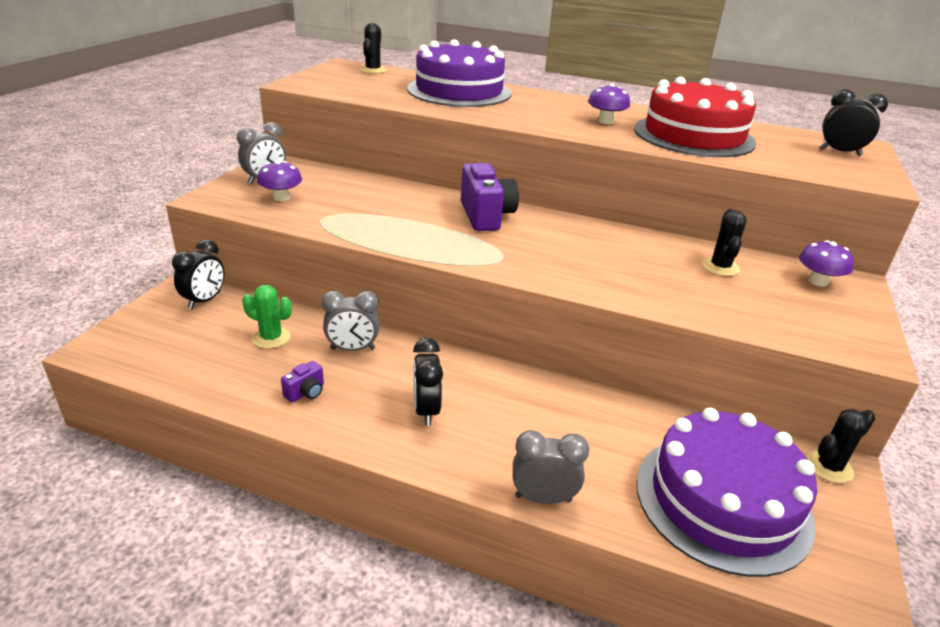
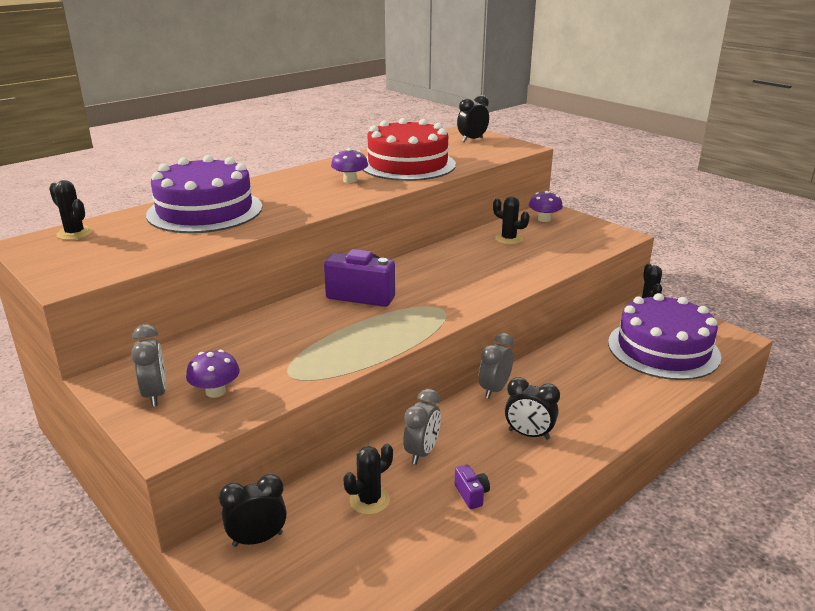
camera: 60 degrees left, 5 degrees down
(204, 300) = (257, 539): black clock -> black clock turned 75 degrees counterclockwise
(271, 338) = (369, 500): green cactus -> black cactus
(543, 498) = (641, 411): grey clock -> grey clock (494, 390)

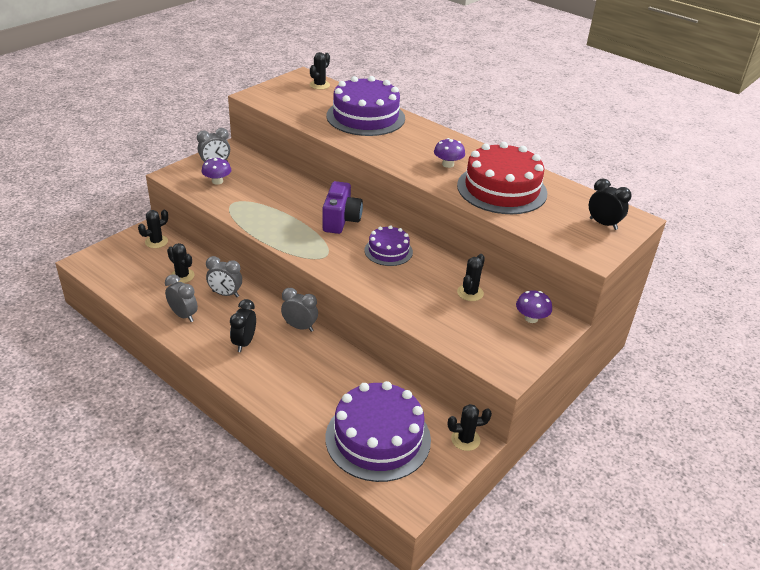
camera: 80 degrees right, 10 degrees up
(257, 539) = (156, 242): black clock -> black cactus
(433, 271) = (388, 251): none -> purple cake
(471, 494) = (183, 315): purple camera -> grey clock

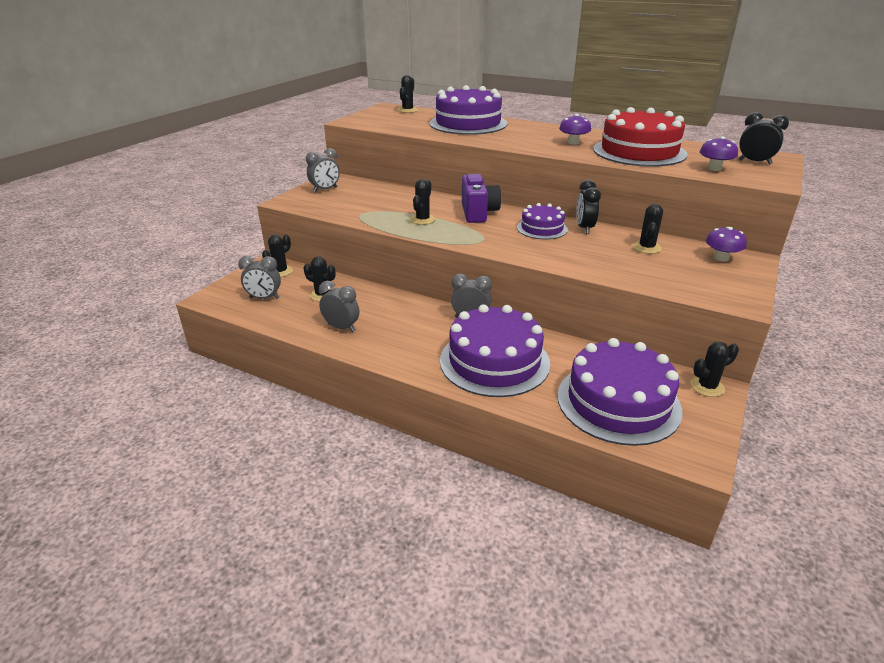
camera: 10 degrees left, 5 degrees down
(217, 181) = (335, 201): purple mushroom -> purple mushroom (714, 168)
(225, 294) = (376, 303): grey clock -> grey clock (264, 298)
(244, 343) = (421, 341): black clock -> black clock (584, 228)
(285, 220) = (422, 220): none -> black cactus
(296, 376) = (494, 361): none -> purple cake

